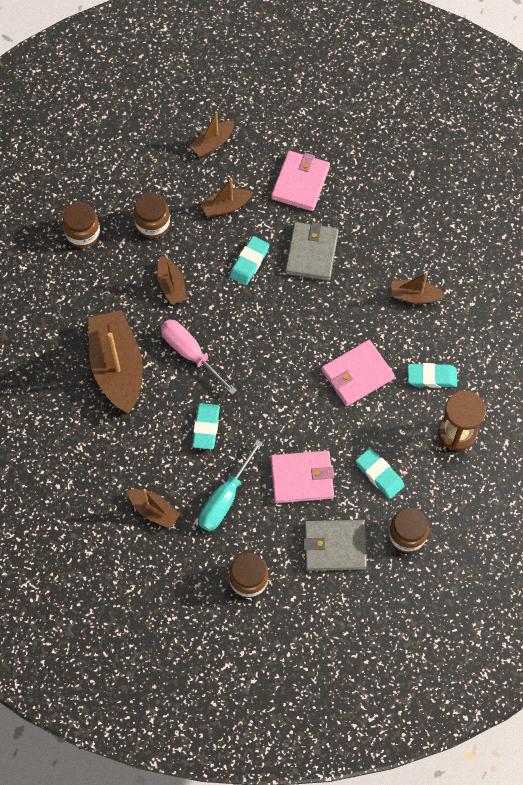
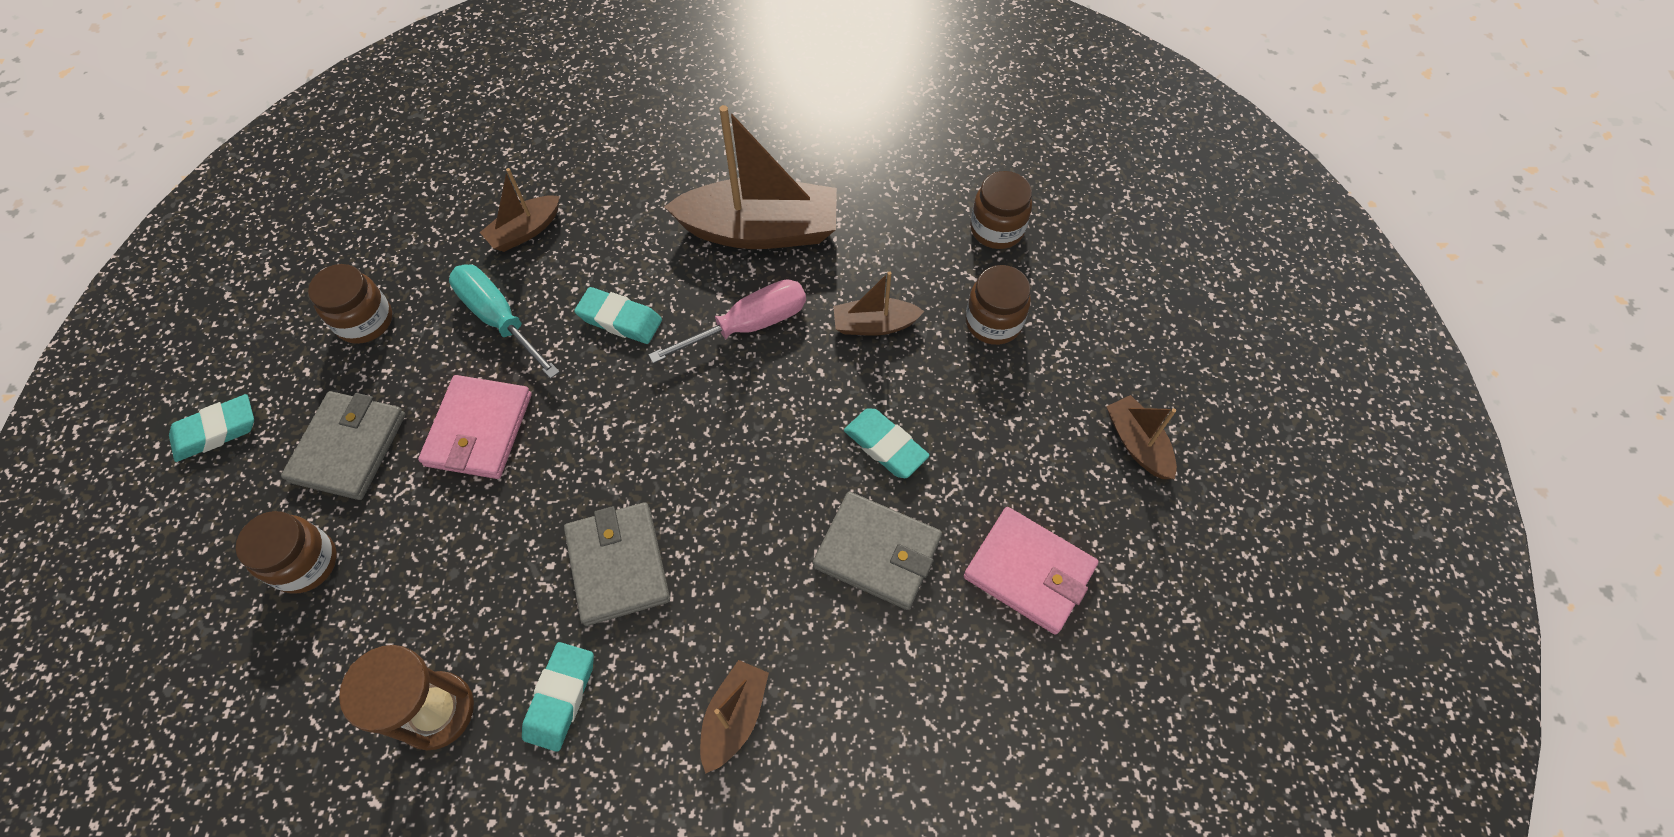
camera: 105 degrees right, 5 degrees down
(226, 206) = (1003, 435): brown boat -> none
(357, 374) = (618, 565): pink wallet -> grey wallet
(379, 474) = (427, 549): turquoise eraser -> turquoise eraser (216, 431)

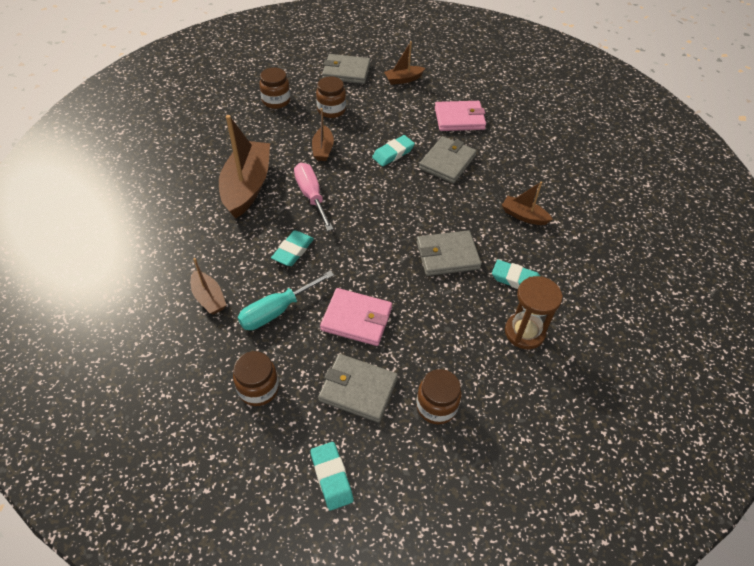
camera: 85 degrees left, 10 degrees down
(1029, 571) = (459, 118): pink wallet -> pink wallet turned 45 degrees clockwise
(1128, 331) = (346, 72): none -> grey wallet

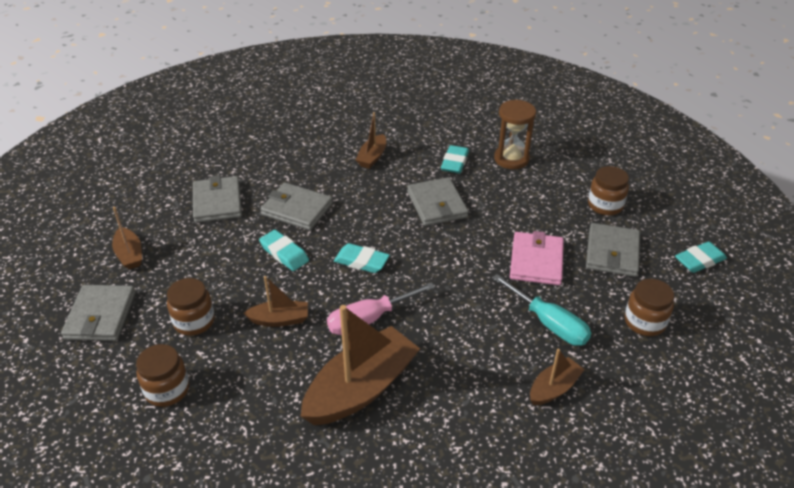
camera: 95 degrees left, 10 degrees down
(247, 186) = (361, 388): brown boat -> brown boat turned 135 degrees clockwise
(293, 251) = (462, 323): turquoise eraser -> turquoise eraser (361, 261)
(459, 118) = (217, 202): pink wallet -> grey wallet

